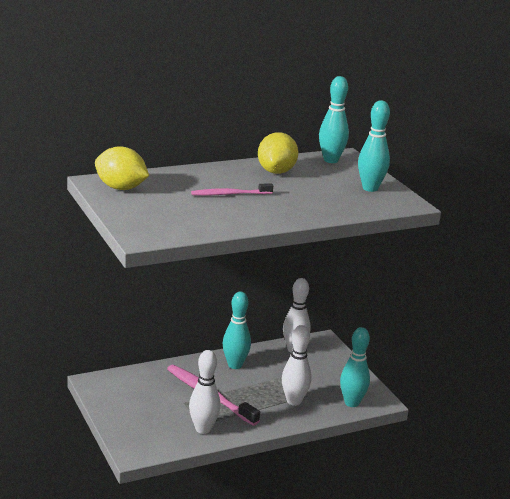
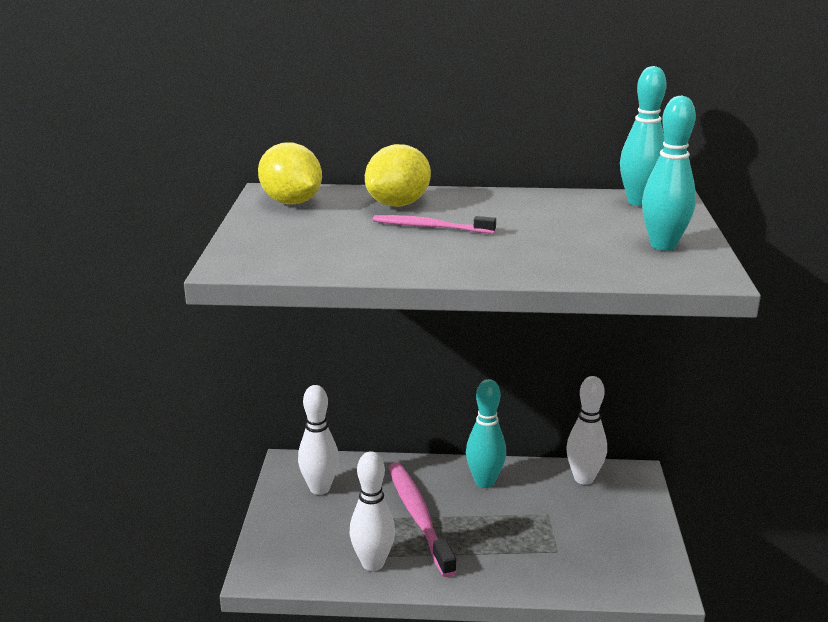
camera: 30 degrees right, 0 degrees up
(276, 171) = (536, 207): yellow lemon -> yellow lemon (398, 204)
(294, 401) = (530, 555): white bowling pin -> white bowling pin (320, 488)
(351, 403) = (617, 580): turquoise bowling pin -> none

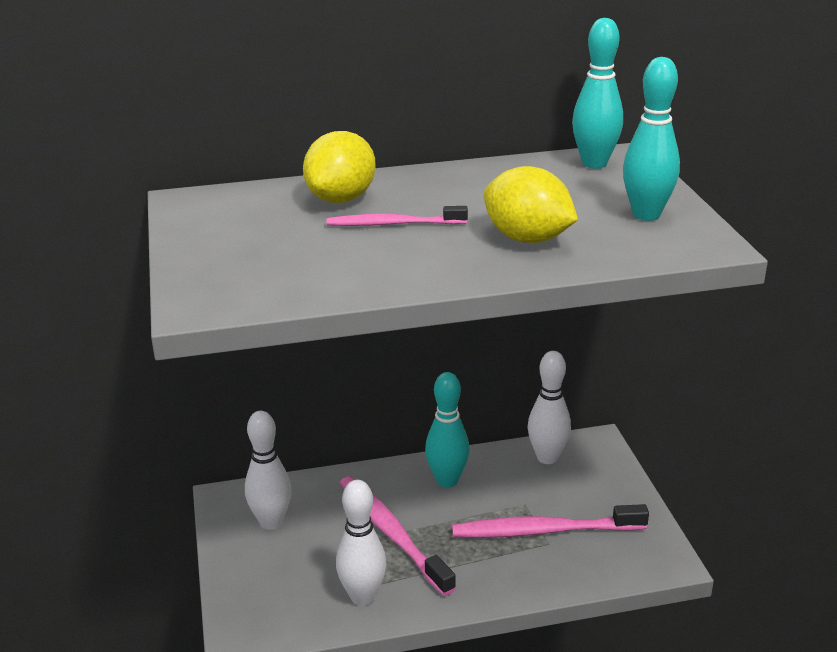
camera: 15 degrees left, 5 degrees up
(291, 202) = (218, 211): yellow lemon -> yellow lemon (527, 239)
(557, 540) = (545, 531): none -> pink toothbrush

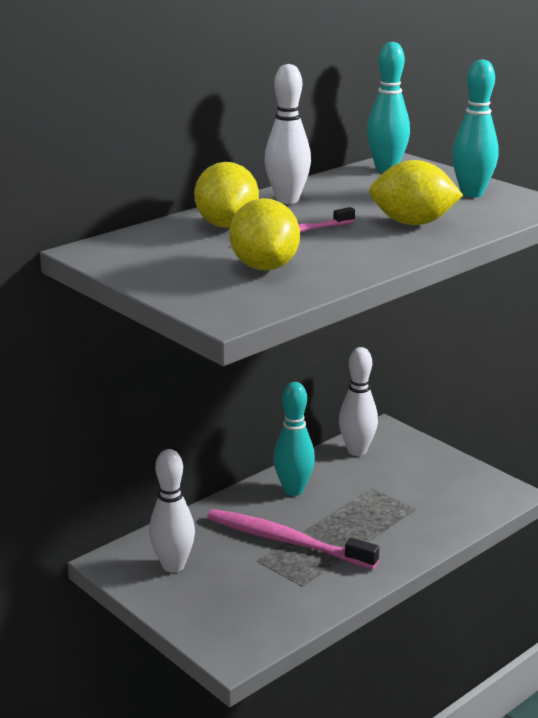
camera: 30 degrees left, 5 degrees down
(306, 257) = (264, 267): none -> yellow lemon
(362, 596) = (308, 592): white bowling pin -> white bowling pin (287, 200)
(545, 531) = (404, 501): pink toothbrush -> none

